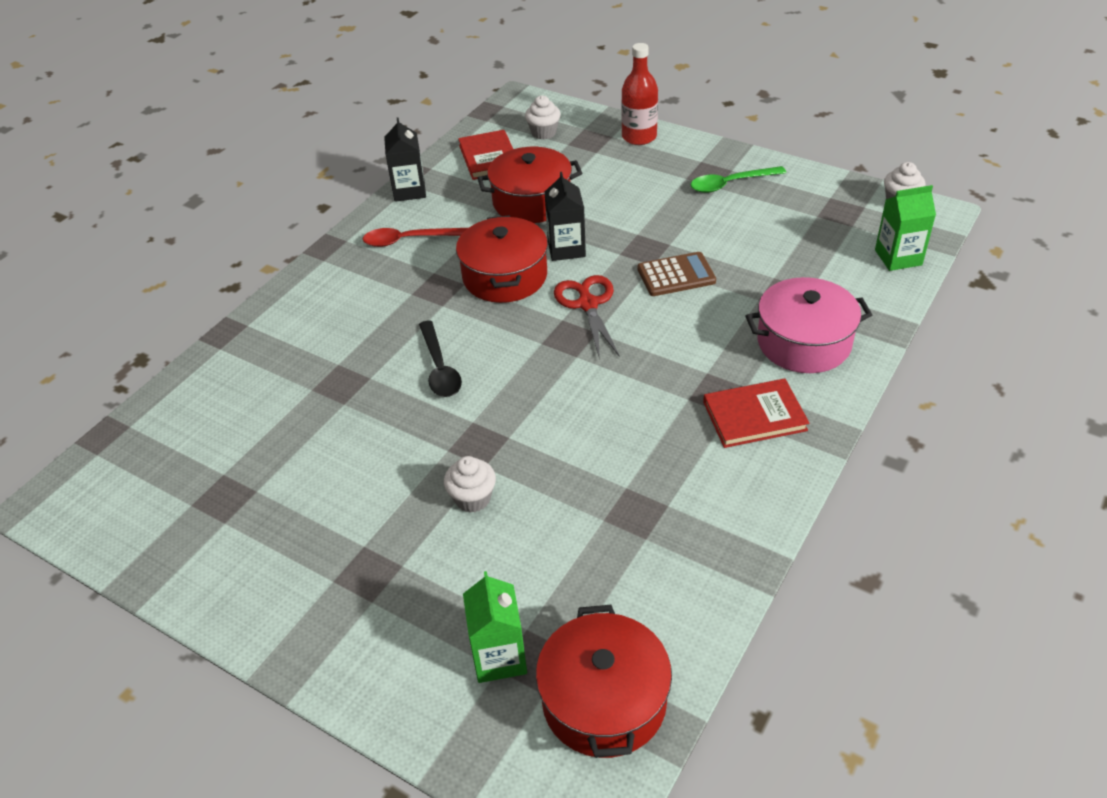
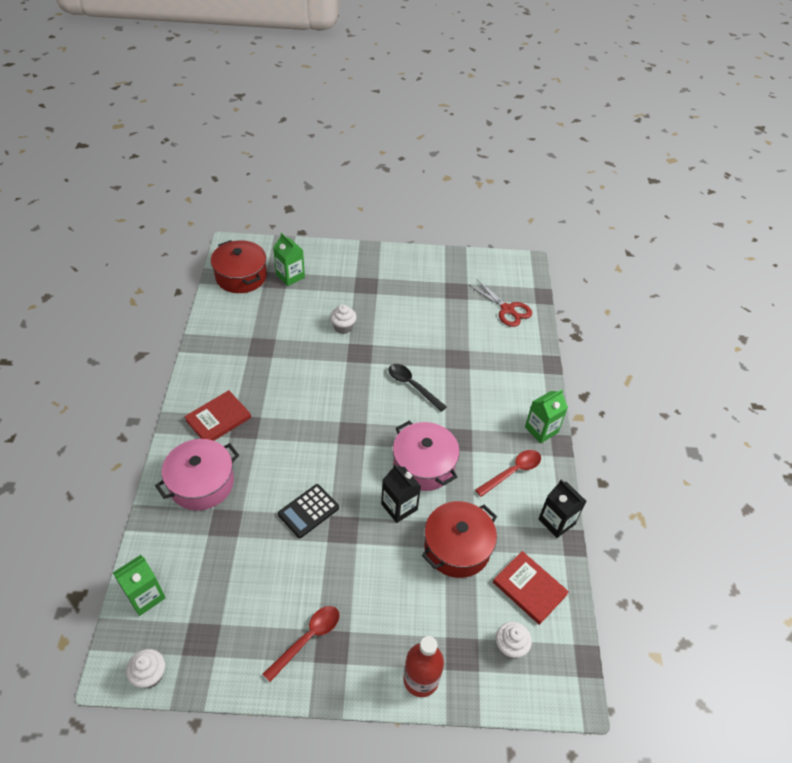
camera: 145 degrees right, 5 degrees up
(329, 267) = (541, 430): none -> green carton
(505, 276) = (424, 465): red pot -> pink pot
(588, 304) = (355, 463): red scissors -> red scissors (507, 310)
(676, 275) = (308, 511): brown calculator -> black calculator
(730, 184) = (307, 639): green spoon -> red spoon

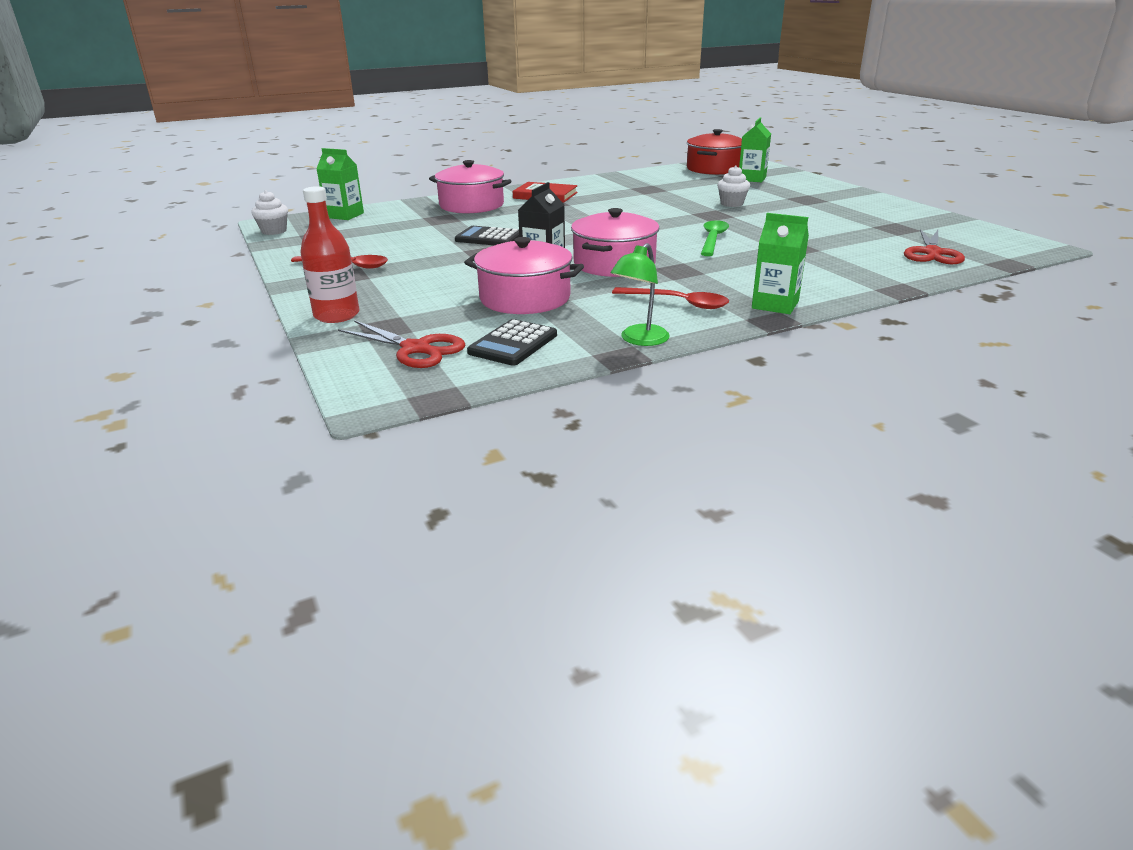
camera: 65 degrees right, 20 degrees down
(412, 386) = (713, 239): black spoon -> green spoon
(457, 547) = (525, 298): red pot -> pink pot
(510, 647) = (416, 349): white cupcake -> red scissors
(529, 588) = (513, 344): red book -> black calculator
(556, 521) = (639, 340): black carton -> green lamp

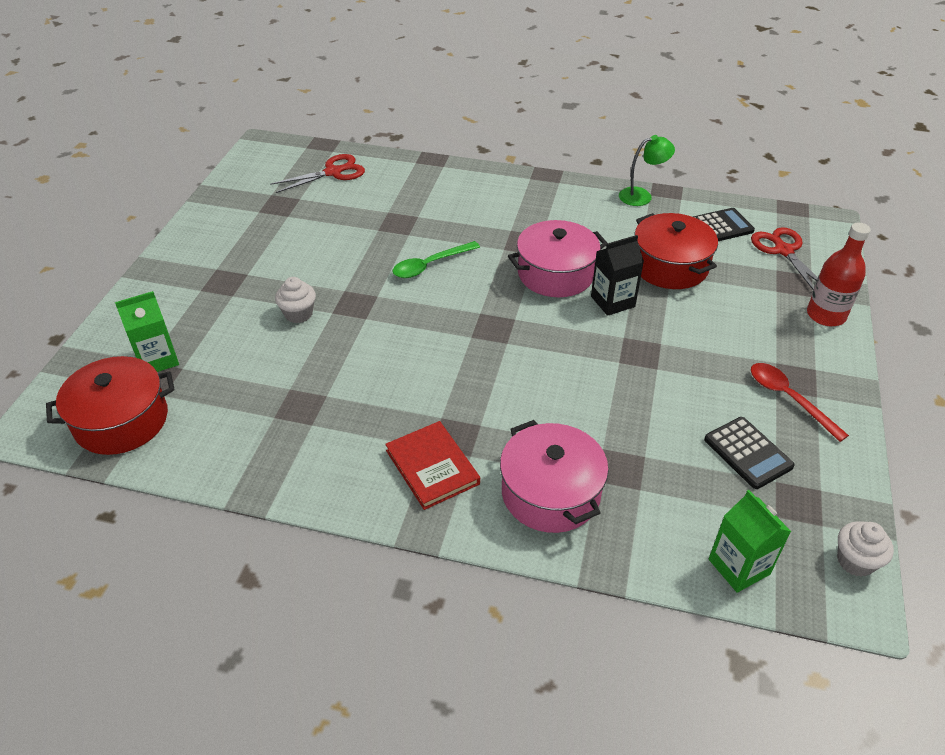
camera: 140 degrees left, 15 degrees up
(489, 238) = (611, 381): black calculator -> black calculator (747, 453)
(525, 298) = (670, 266): pink pot -> red pot
(678, 303) = (576, 212): red spoon -> none
(775, 305) = (523, 183): green carton -> none

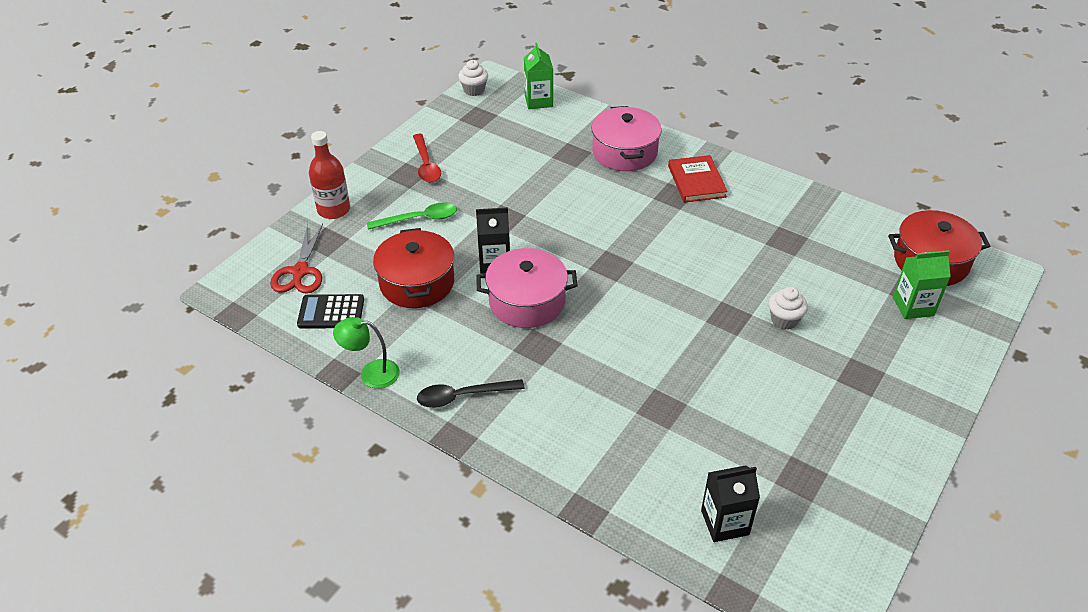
camera: 160 degrees left, 0 degrees up
(333, 172) = (725, 522): red scissors -> black carton
(430, 265) = (644, 342): green spoon -> green spoon (419, 219)
(559, 197) = (463, 396): none -> black spoon
(747, 453) = (484, 144): black calculator -> none

